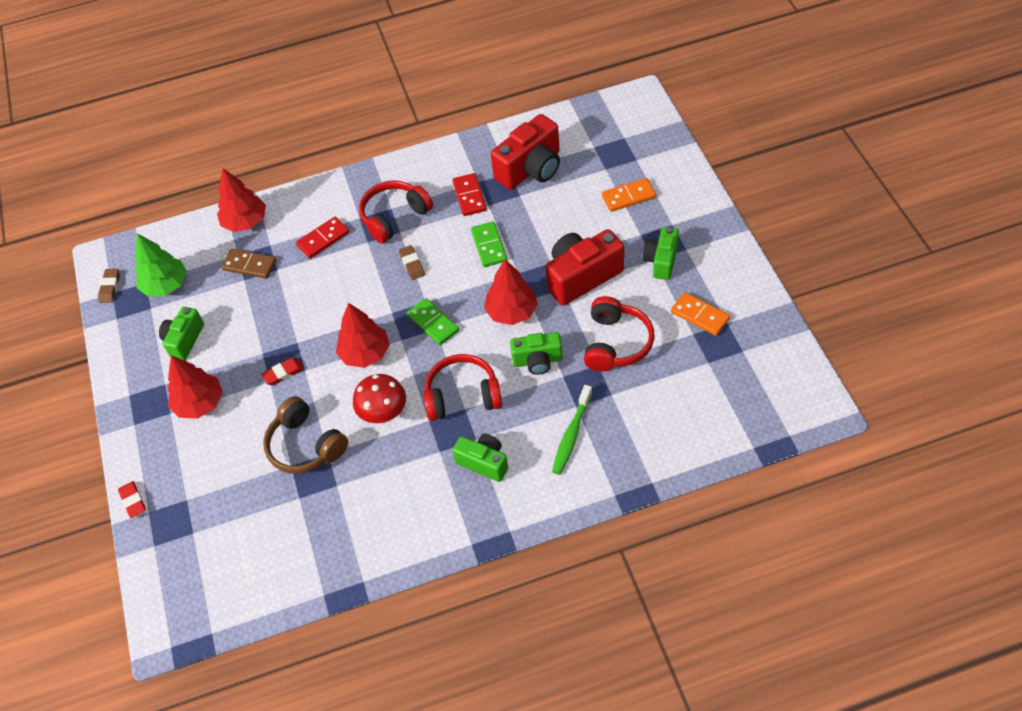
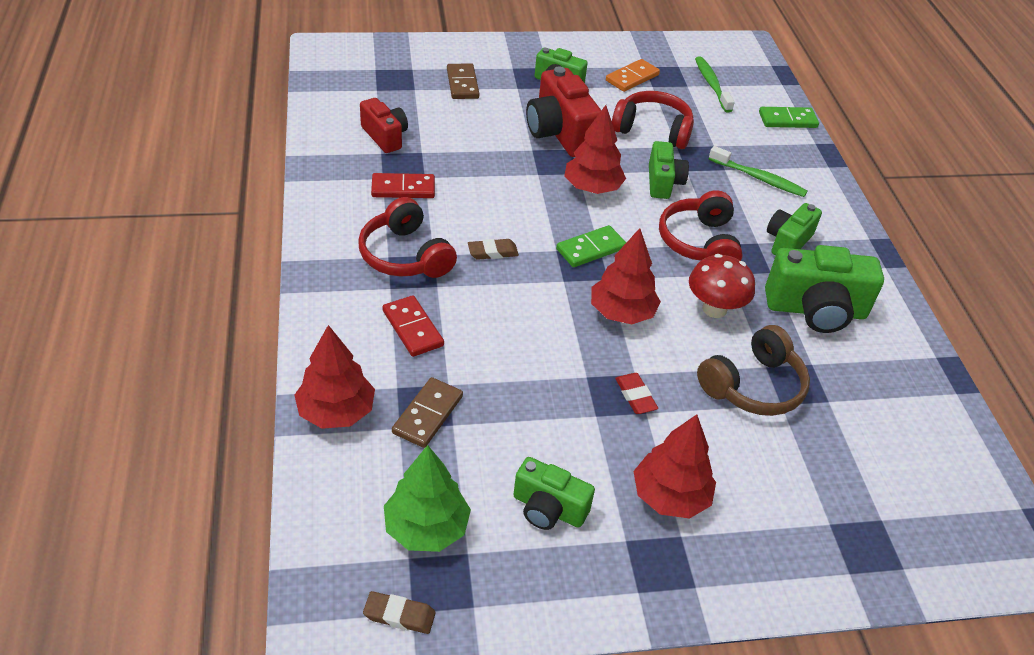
camera: 90 degrees left, 10 degrees down
(133, 501) = (832, 593): red eraser -> none
(399, 486) = (815, 310): none -> green camera
(489, 246) = (489, 187): green domino -> green domino (787, 120)
(531, 169) = (385, 136): red camera -> red camera, size x0.61
(628, 197) = (462, 84): orange domino -> brown domino
(720, 383) = (711, 84): none -> green toothbrush

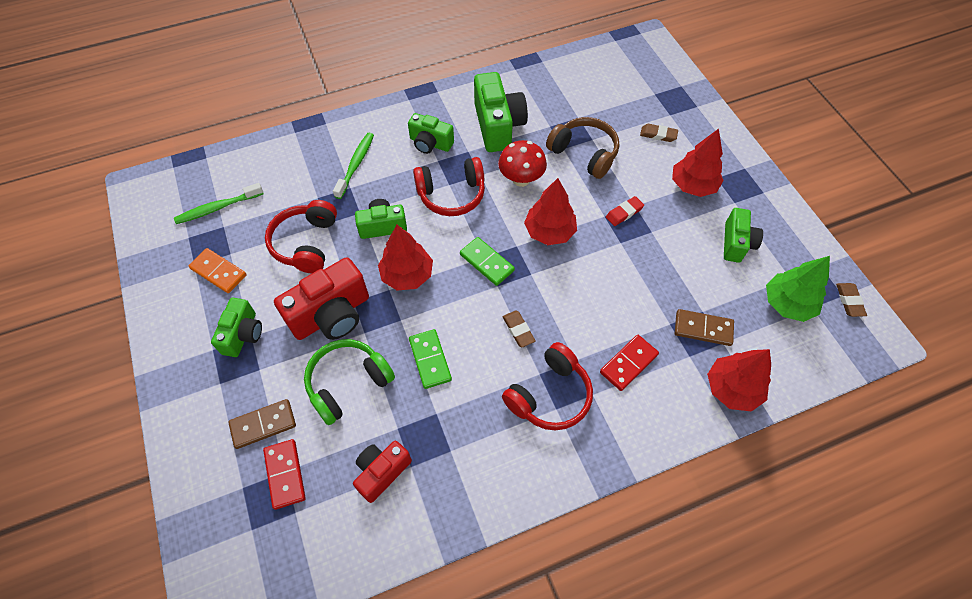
camera: 100 degrees left, 15 degrees up
(403, 188) = (460, 427): red domino -> red domino (285, 474)
(481, 132) = (348, 383): none -> green headphones
(783, 490) = (658, 135): none -> brown eraser
(787, 120) = (264, 151): green domino -> green domino (430, 360)

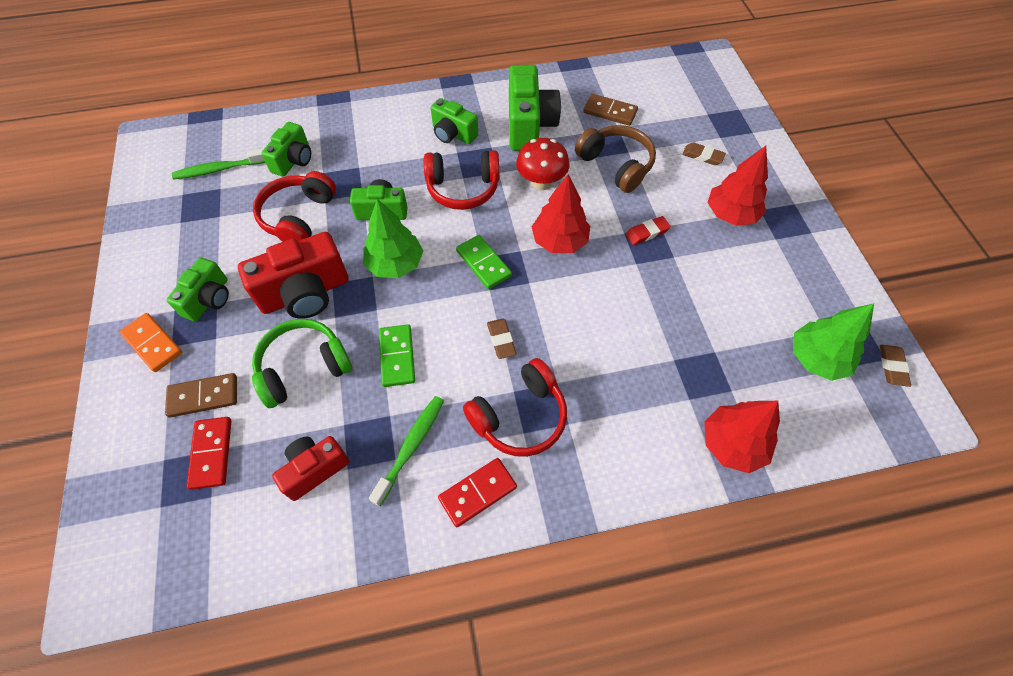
camera: 10 degrees right, 0 degrees up
(218, 272) = (202, 232): orange domino -> orange domino (153, 343)
(356, 164) = (370, 145): green toothbrush -> green toothbrush (411, 446)
(407, 275) = (395, 264): red tree -> green tree
(628, 363) = (617, 396): red domino -> red domino (478, 493)
(703, 328) = (711, 371): brown domino -> brown domino (610, 112)
(736, 243) = (769, 283): green camera -> green camera (293, 160)

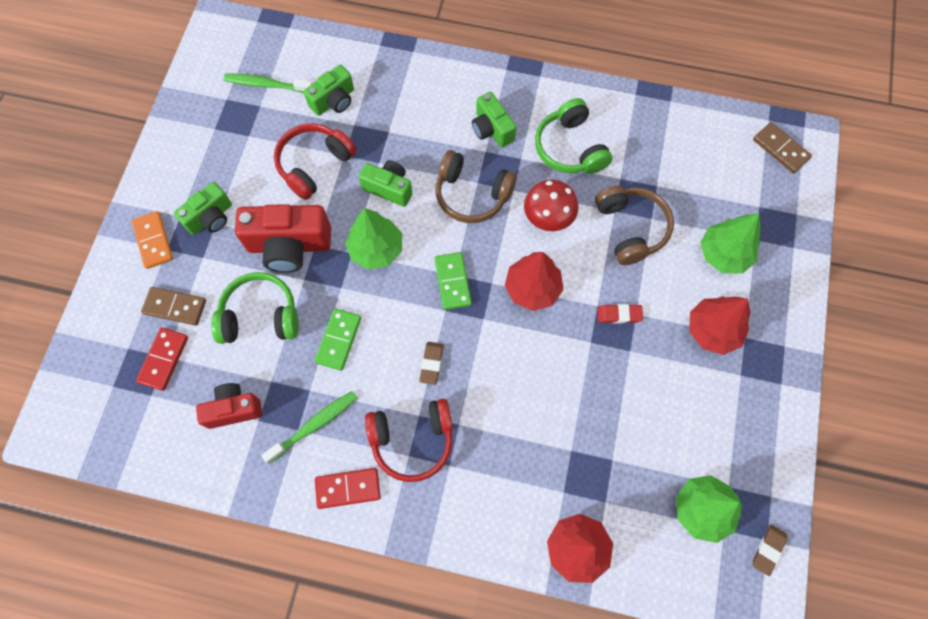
camera: 25 degrees right, 10 degrees up
(463, 188) = (472, 195): red headphones -> brown headphones
(529, 125) = (570, 148): green camera -> green headphones
(610, 112) = (659, 164): brown domino -> brown domino (780, 149)
(702, 156) = (723, 254): brown eraser -> green tree

